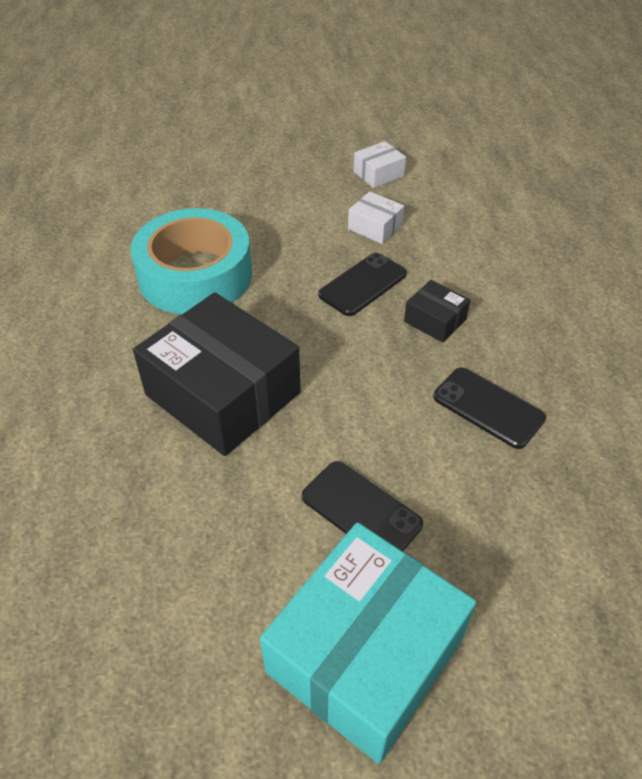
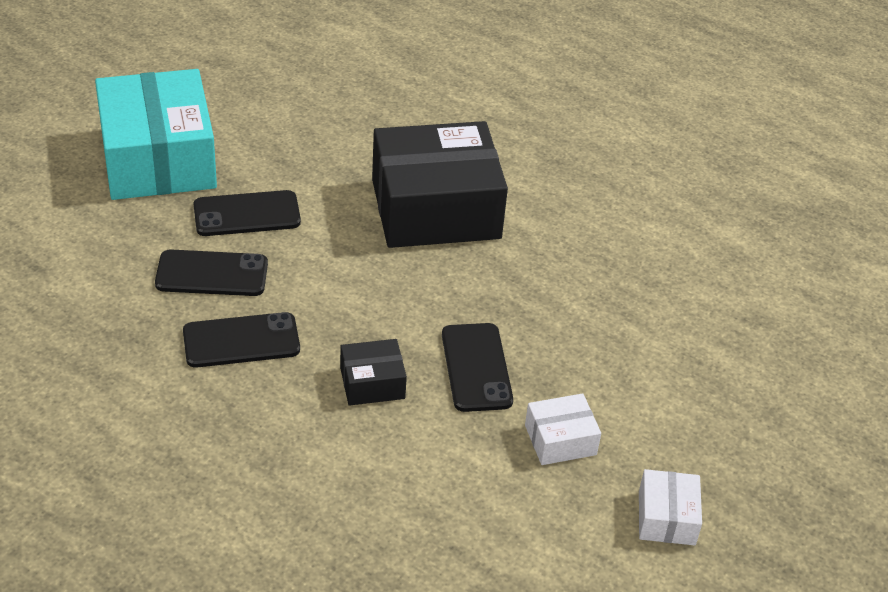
camera: 125 degrees right, 5 degrees down
(195, 275) = (609, 266): turquoise tape -> none
(452, 477) = (212, 274): none -> black phone

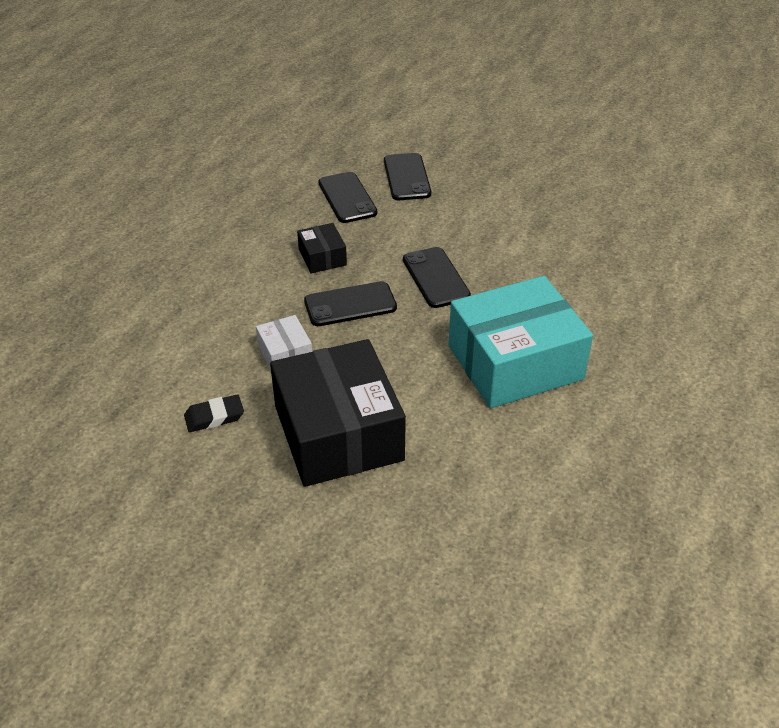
camera: 85 degrees right, 0 degrees up
(158, 159) = (514, 139): turquoise box -> turquoise box (515, 362)
(247, 214) = (473, 182): black phone -> black phone (435, 278)
(435, 209) = (522, 268): black box -> black box (338, 433)
(666, 518) = (214, 417): white box -> black eraser

